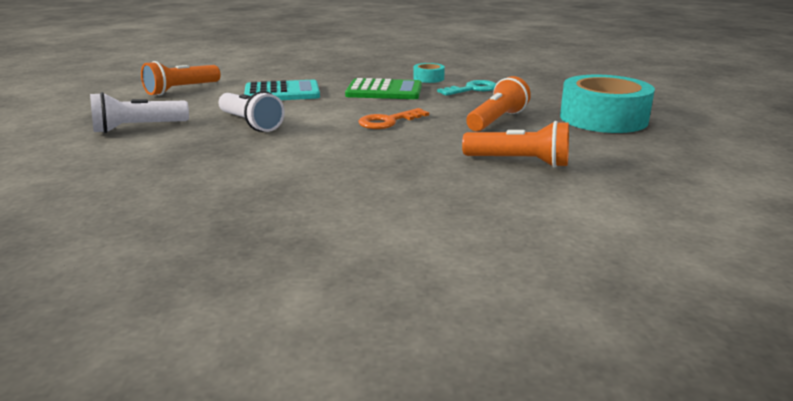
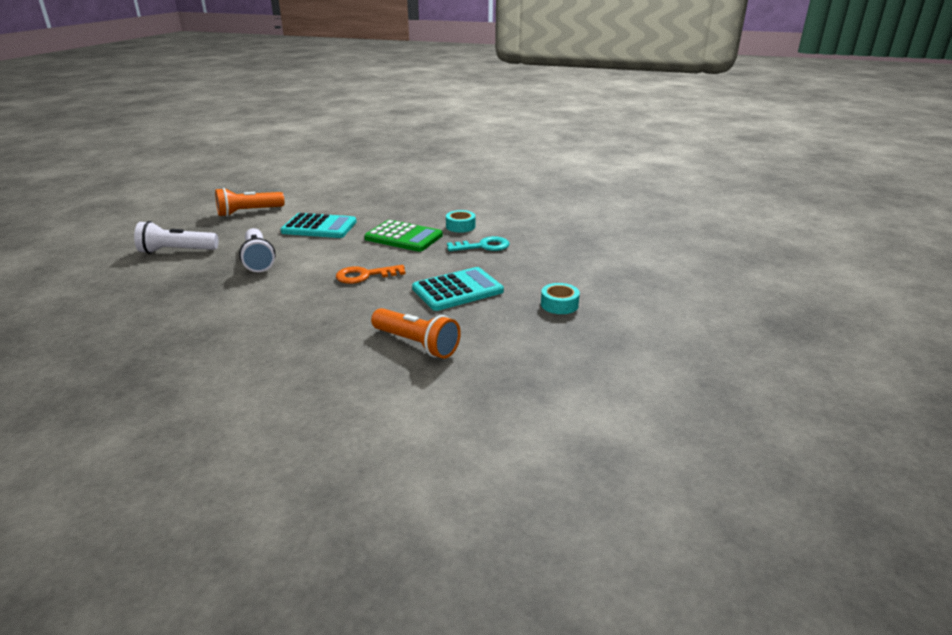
camera: 20 degrees right, 5 degrees up
(496, 120) = (457, 290): orange flashlight -> turquoise calculator
(603, 118) = (559, 304): turquoise tape -> turquoise tape, size x0.44

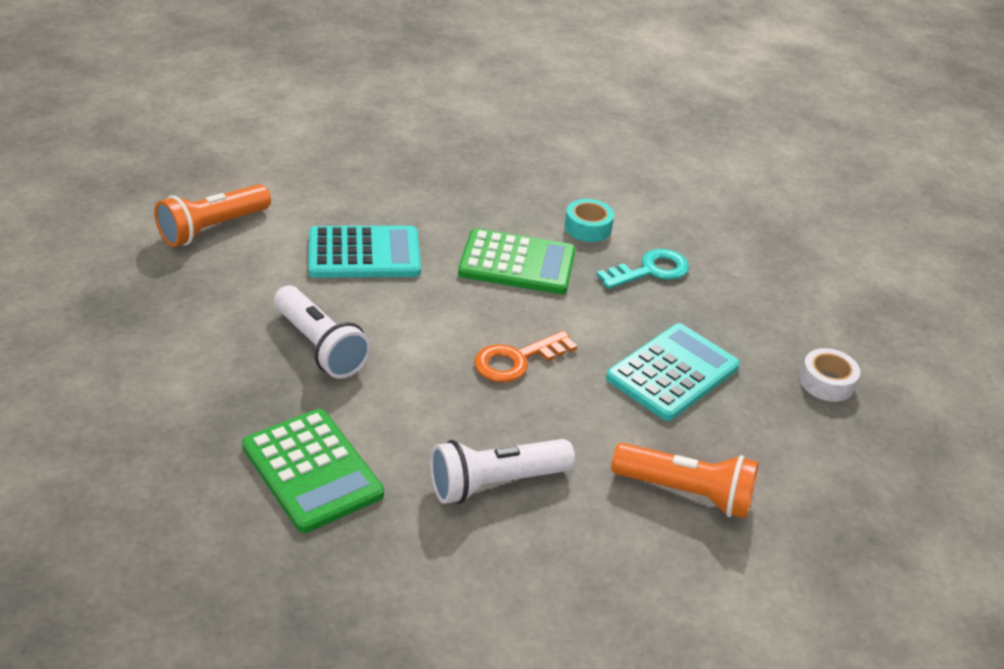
camera: 20 degrees left, 10 degrees up
(177, 251) = (161, 343): white flashlight -> white flashlight (495, 483)
(202, 308) = (312, 470): none -> green calculator
(559, 304) = (826, 382): turquoise tape -> white tape

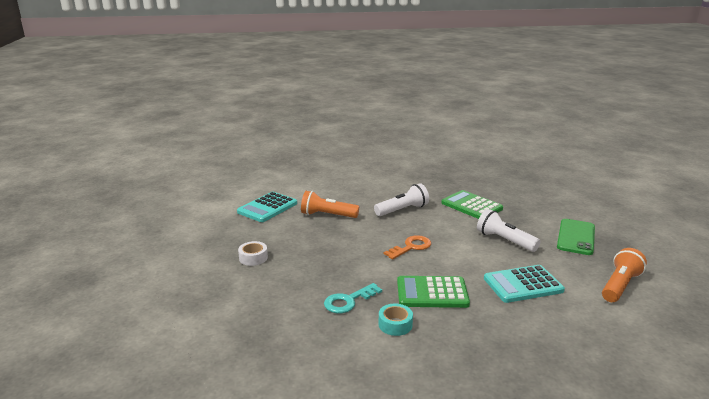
camera: 175 degrees right, 15 degrees down
(167, 332) = (576, 237): none -> green phone
(672, 372) = (333, 252): turquoise calculator -> turquoise calculator (267, 208)

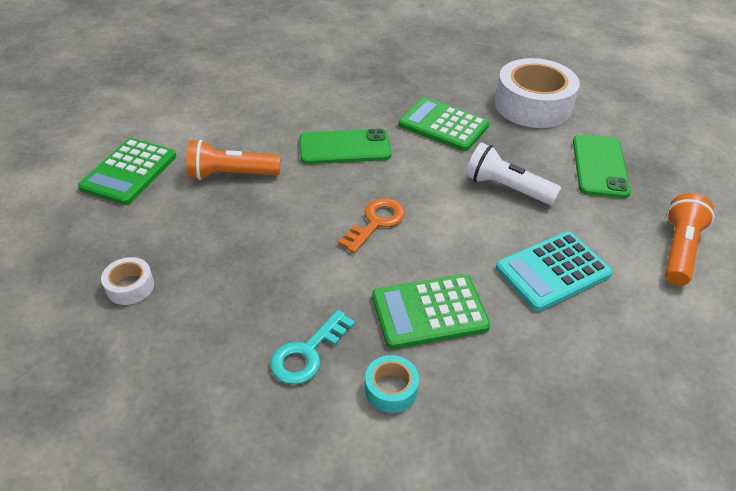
camera: 15 degrees left, 20 degrees up
(267, 208) = (129, 172): turquoise calculator -> green calculator
(402, 210) = (345, 147): white flashlight -> green phone
(538, 202) = (533, 105): none -> white tape

